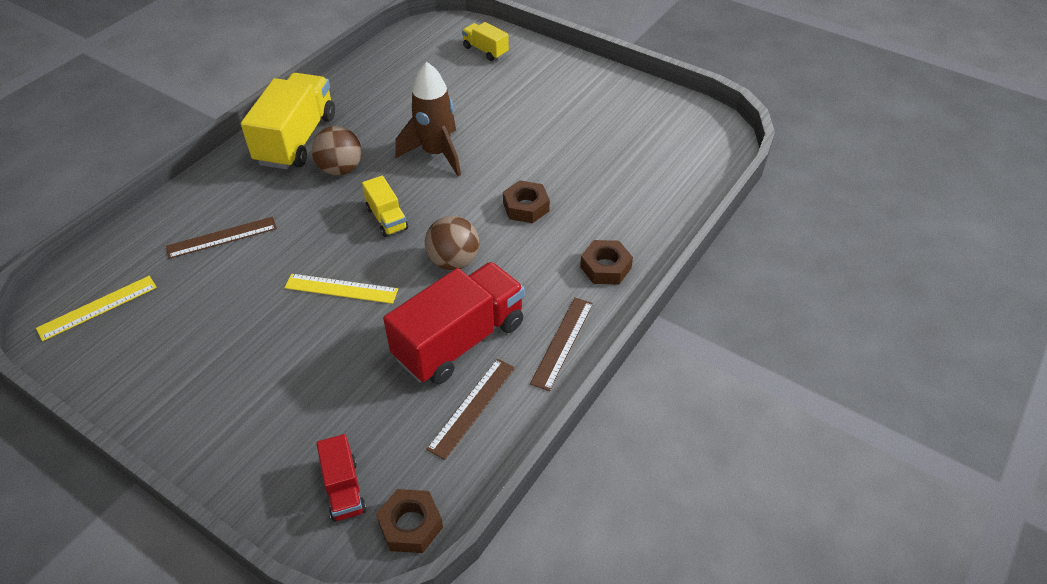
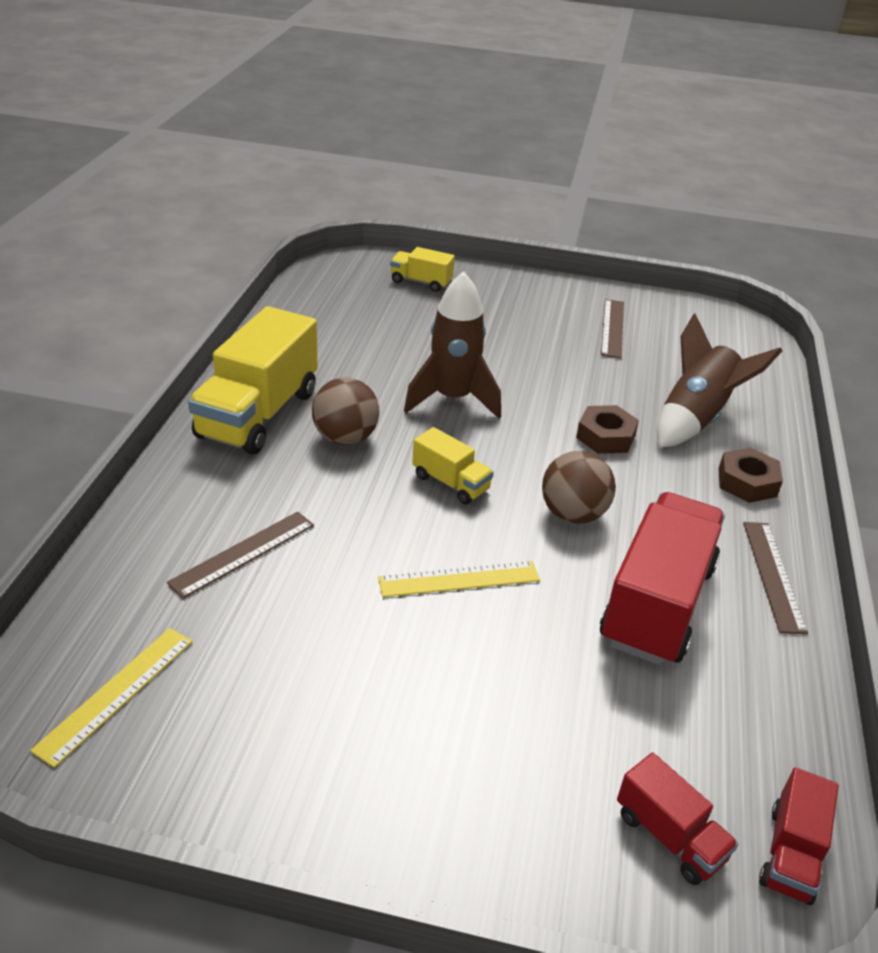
camera: 25 degrees left, 10 degrees down
(296, 139) = (258, 414): yellow truck -> yellow truck turned 150 degrees counterclockwise
(410, 525) = (791, 853): brown nut -> red truck
(472, 407) = (738, 679): brown ruler -> brown ruler (612, 328)
(609, 207) = (695, 418): none -> brown rocket

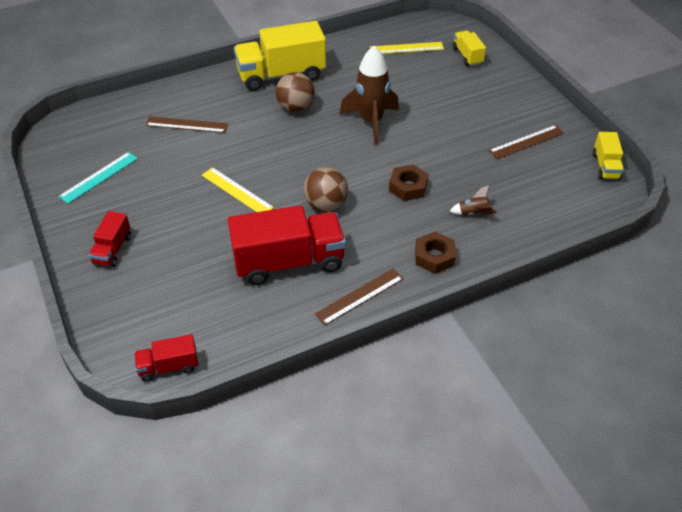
camera: 55 degrees right, 10 degrees up
(116, 693) = (84, 140): yellow ruler -> yellow ruler (406, 48)
(242, 722) = (99, 177): none -> turquoise ruler
(450, 483) = (302, 155): yellow truck -> yellow truck (605, 166)
(669, 836) = (145, 323): red truck -> red truck (112, 249)
(695, 418) = (473, 213): brown rocket -> brown rocket, size x0.44

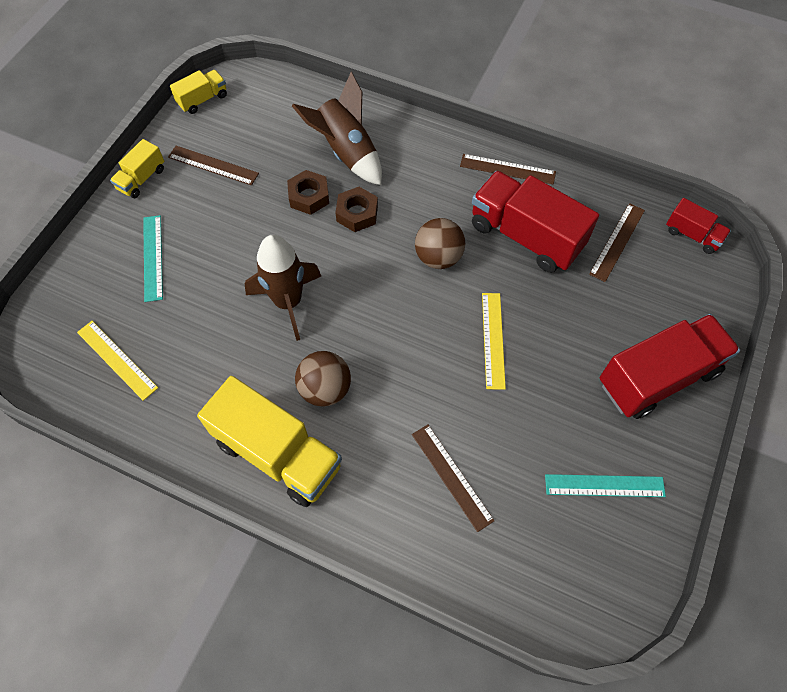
camera: 130 degrees left, 15 degrees up
(112, 249) = (657, 377): red truck -> red truck, size x2.02
(222, 312) = (617, 241): none -> brown ruler
(434, 257) = (421, 149): brown nut -> brown nut (309, 196)
(467, 56) = (91, 290): yellow truck -> yellow truck (142, 179)
(468, 86) = (153, 257): none -> turquoise ruler
(473, 213) = (346, 153): brown rocket -> brown rocket, size x2.28

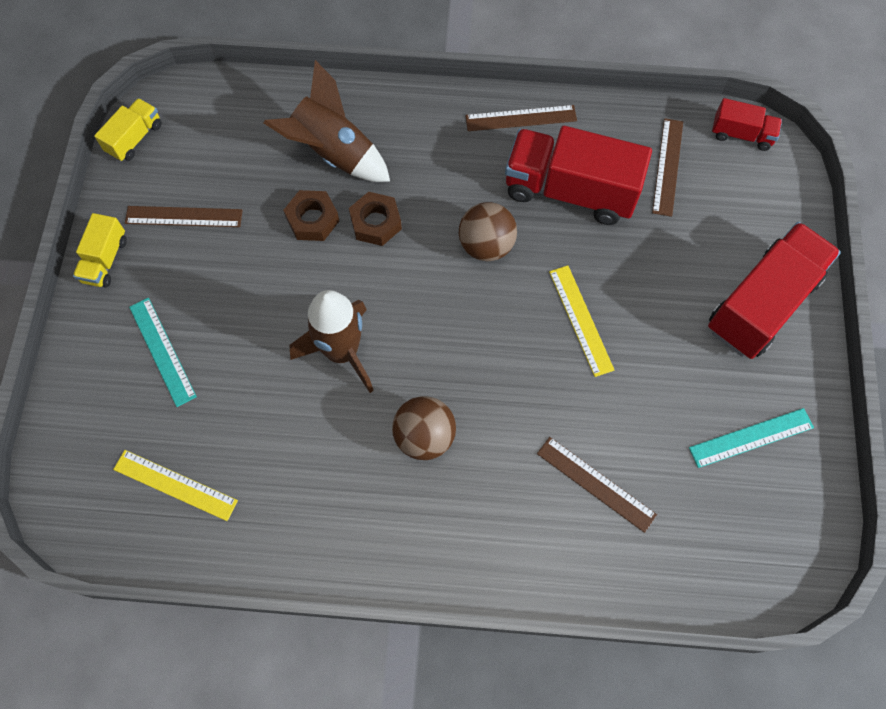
camera: 20 degrees left, 5 degrees up
(278, 453) = (403, 526): yellow truck -> none

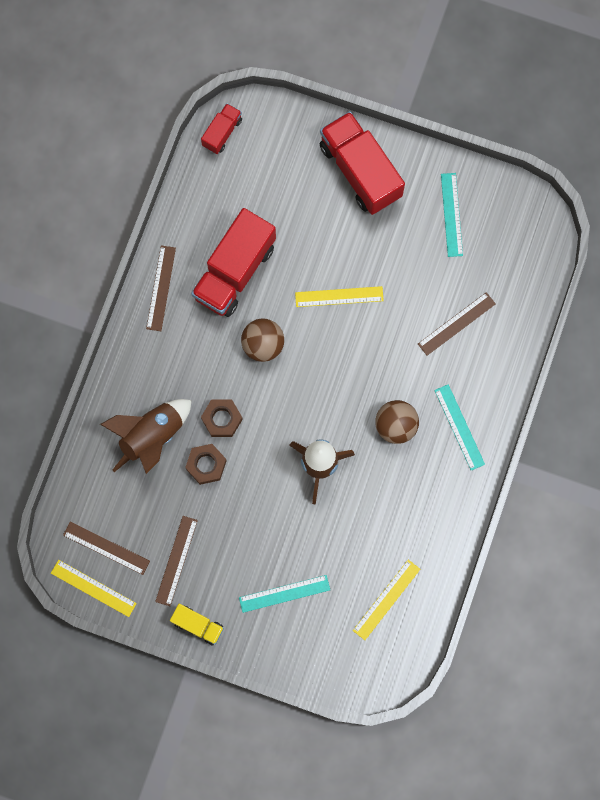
camera: 75 degrees left, 10 degrees up
(135, 138) = (93, 588): yellow truck -> yellow ruler
(446, 525) = (459, 427): none -> turquoise ruler
(667, 166) = (234, 195): brown ruler -> brown ruler (106, 548)

